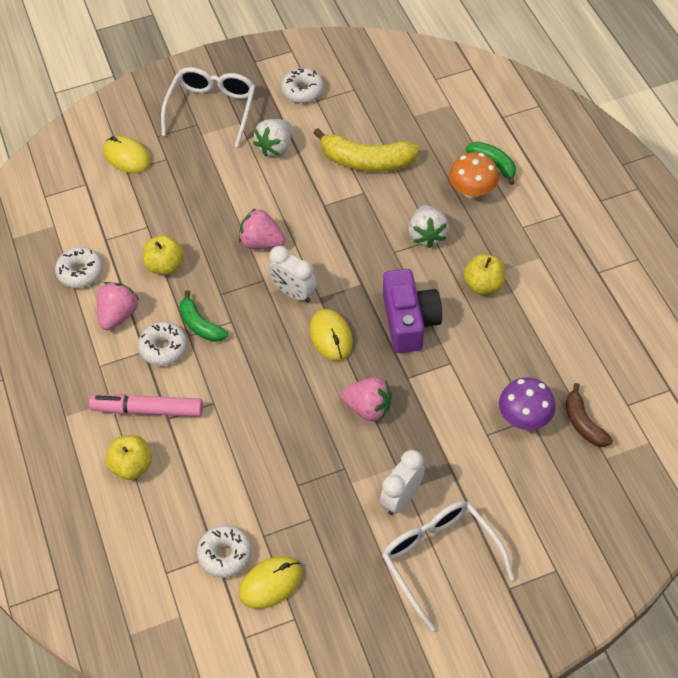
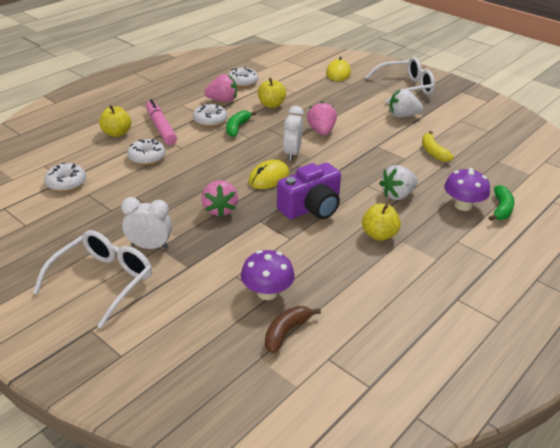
camera: 60 degrees right, 20 degrees down
(270, 583) = (50, 207): yellow mouse -> none
(302, 90) = (461, 113): white donut -> white donut (147, 157)
(366, 161) = (433, 152): yellow banana -> yellow banana, size x0.60
(472, 190) = (463, 205): orange mushroom -> purple mushroom

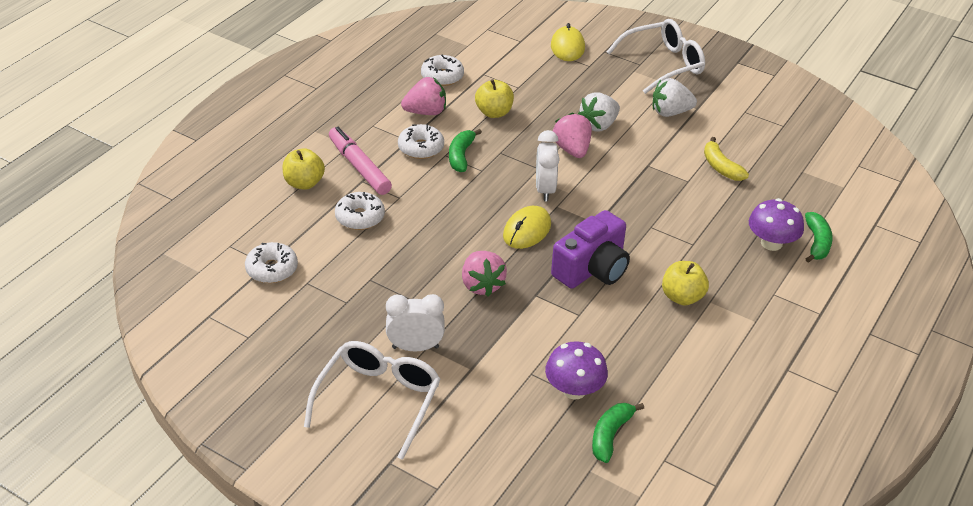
camera: 10 degrees left, 5 degrees up
(286, 332) = (610, 435): brown banana -> green banana
(397, 195) = (691, 237): white strawberry -> white strawberry (598, 125)

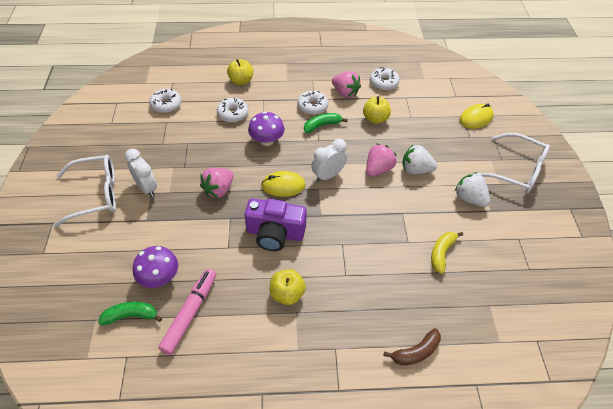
camera: 55 degrees right, 10 degrees up
(359, 167) = (273, 93): pink marker -> pink marker (190, 313)
(771, 243) = (388, 322): purple mushroom -> purple mushroom (267, 140)
(817, 243) = (416, 352): green banana -> brown banana

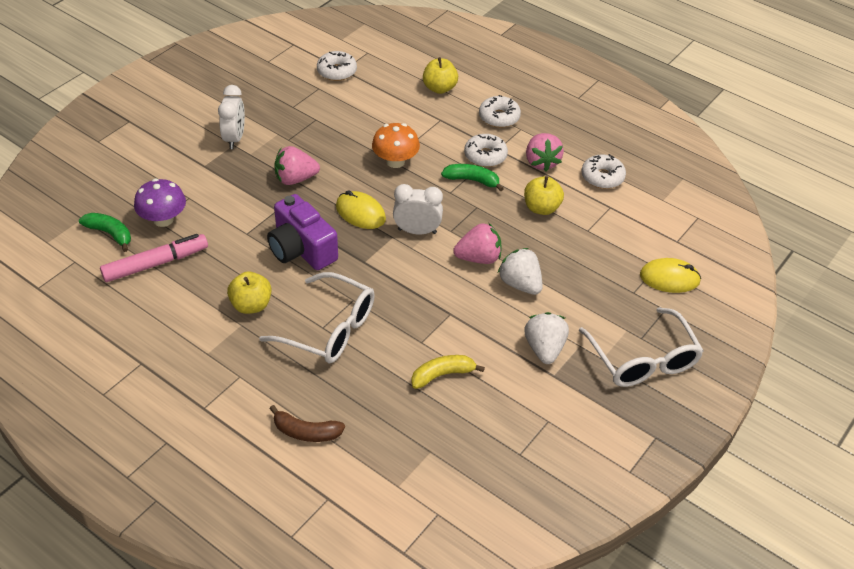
camera: 40 degrees right, 5 degrees down
(96, 194) = (187, 118): white glasses -> white glasses (330, 329)
(233, 114) = (392, 116): white donut -> white donut (499, 117)
(267, 140) = (395, 161): purple mushroom -> orange mushroom

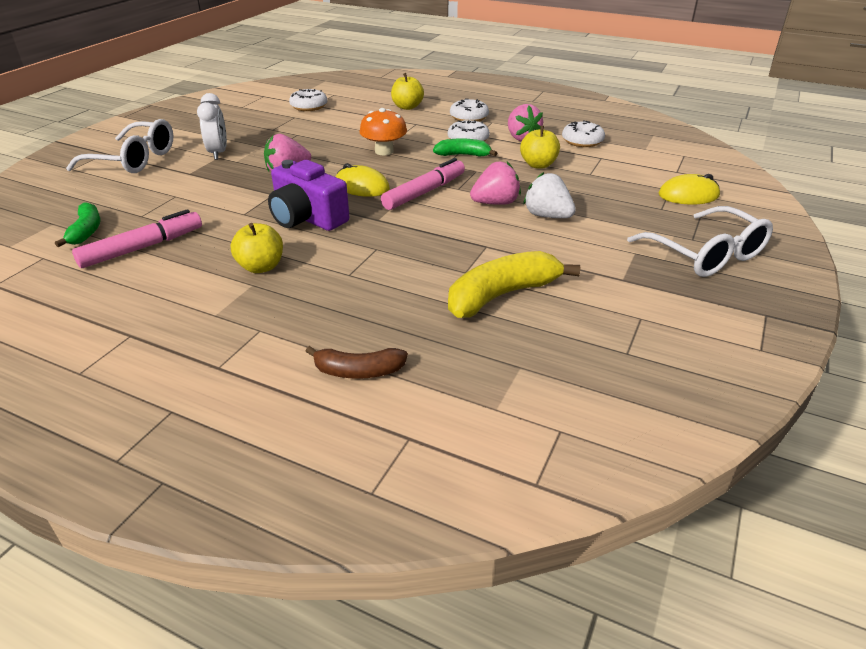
camera: 10 degrees left, 10 degrees down
(110, 234) = (86, 231): green banana -> green banana turned 60 degrees clockwise
(163, 219) = (148, 214): purple mushroom -> none
(330, 329) = (358, 275): white glasses -> white glasses (134, 160)
(417, 231) = (424, 192): white clock -> pink marker
(442, 375) = (501, 295): yellow banana -> yellow banana, size x1.68
(544, 349) = (600, 259): white strawberry -> none

